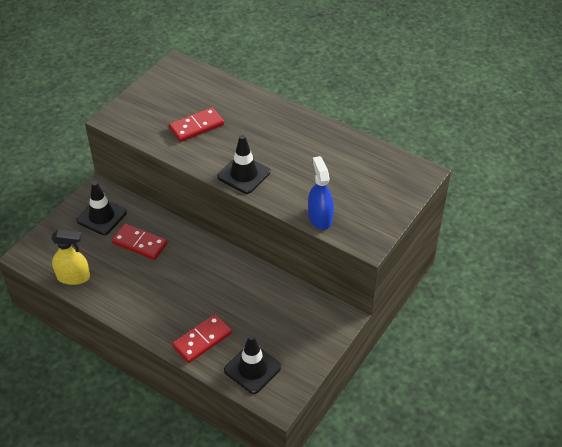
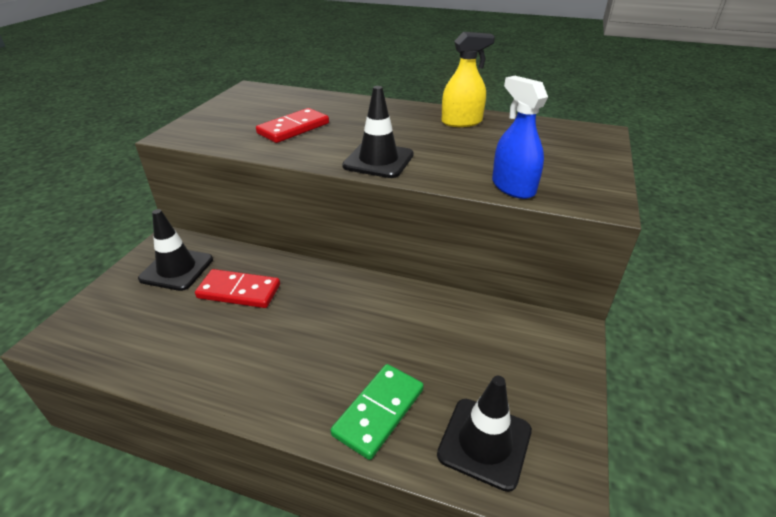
camera: 15 degrees left, 10 degrees down
(73, 277) = (136, 356): yellow spray bottle -> yellow spray bottle (461, 122)
(202, 340) = (379, 412): red domino -> green domino

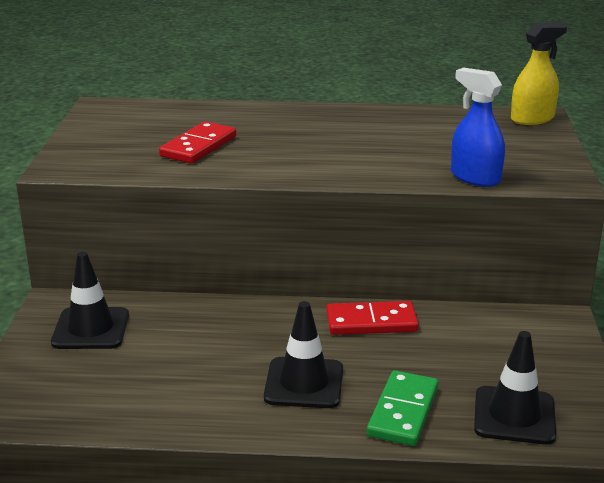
camera: 15 degrees left, 10 degrees down
(239, 291) = (184, 338): red domino -> red domino (371, 322)
(378, 160) = (321, 169): black traffic cone -> black traffic cone (304, 383)
(461, 122) = (386, 120): yellow spray bottle -> yellow spray bottle (532, 119)

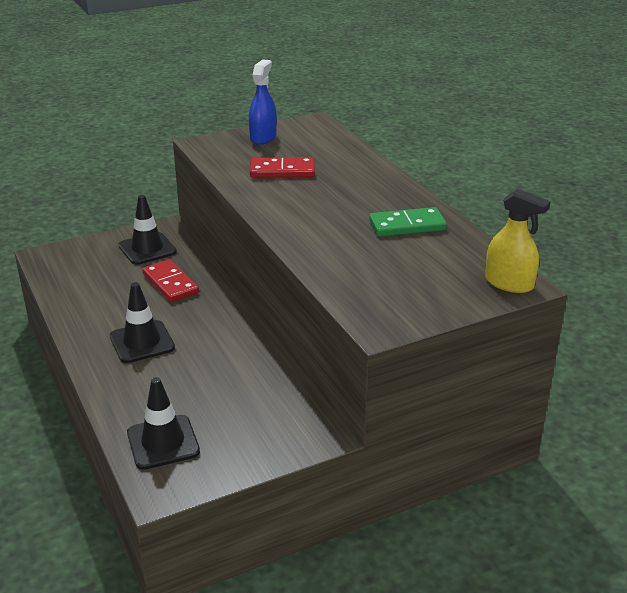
camera: 60 degrees right, 5 degrees up
(371, 322) = (240, 346): red domino -> red domino (170, 283)
(403, 412) = (135, 391): green domino -> green domino (407, 225)
(475, 177) = (341, 284): blue spray bottle -> blue spray bottle (263, 137)

